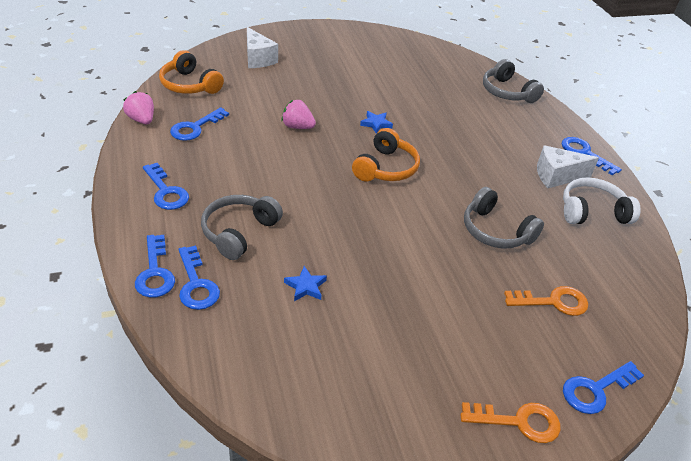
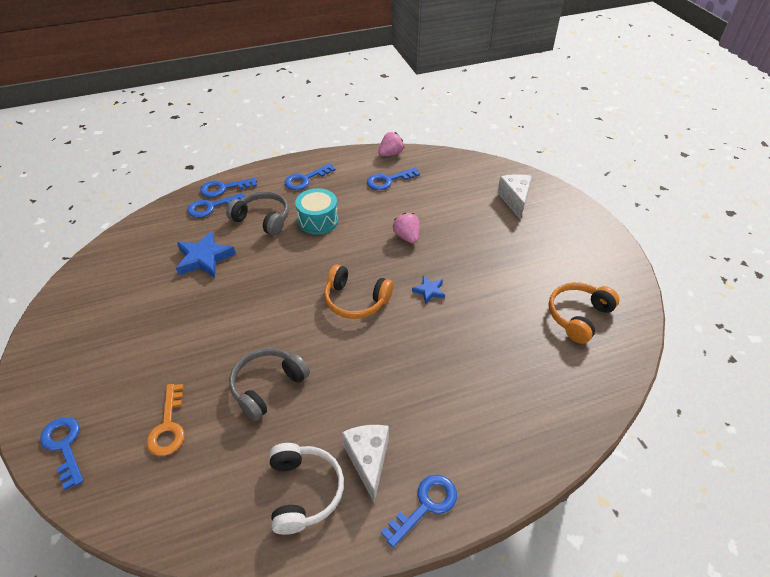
camera: 90 degrees right, 5 degrees up
(189, 85) = (450, 168): orange headphones -> orange headphones (578, 316)
(195, 127) = (388, 180): blue key -> blue key turned 60 degrees counterclockwise
(254, 185) = (318, 220): none -> turquoise drum
(258, 59) = (515, 200): white cheese -> white cheese turned 120 degrees clockwise
(297, 127) = (407, 237): pink strawberry -> pink strawberry turned 45 degrees counterclockwise
(306, 286) = (204, 258): blue star -> blue star, size x1.85
(507, 92) = (549, 423): grey headphones -> none
(518, 422) = (52, 384): orange key -> none

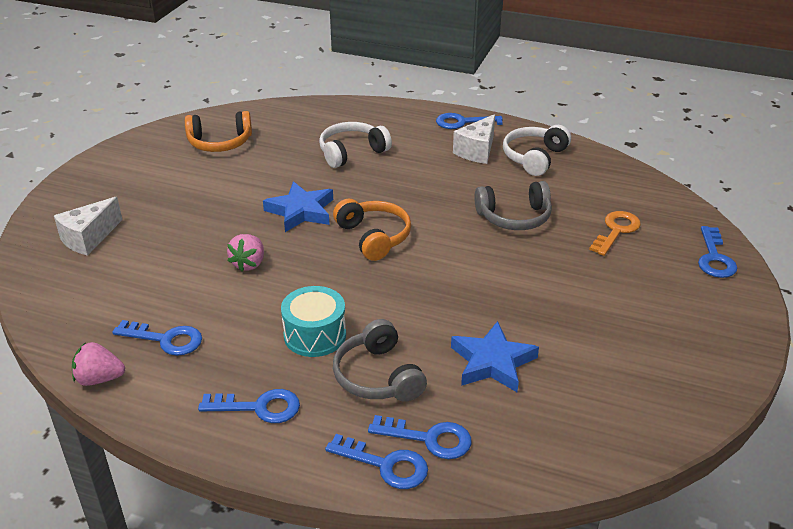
camera: 140 degrees left, 10 degrees down
(429, 291) = (301, 211): blue star -> blue star, size x1.85
(471, 376) = (352, 152): none -> white headphones

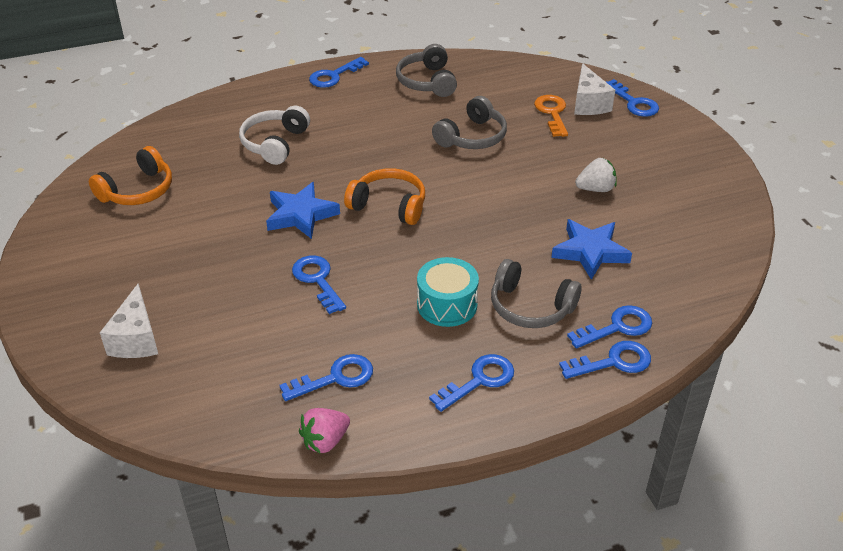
camera: 40 degrees left, 5 degrees up
(249, 264) = (318, 280): pink strawberry -> blue key
(477, 151) = (377, 95): white cheese -> white cheese (588, 103)
(534, 157) = (427, 82): white headphones -> grey headphones
(571, 313) = (595, 189): none -> white strawberry

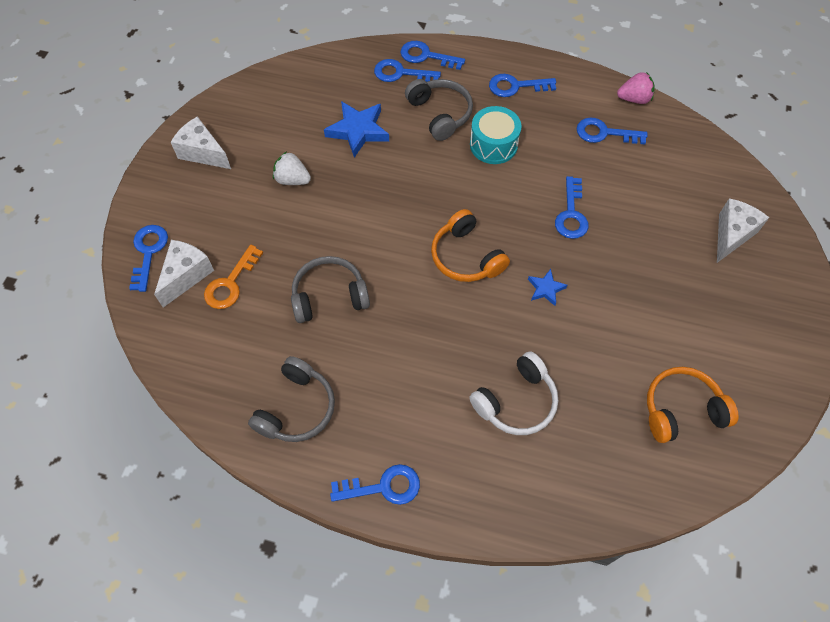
camera: 145 degrees left, 20 degrees up
(301, 215) = (545, 289): blue star -> blue star, size x0.54
(694, 172) = (203, 153): none -> white cheese

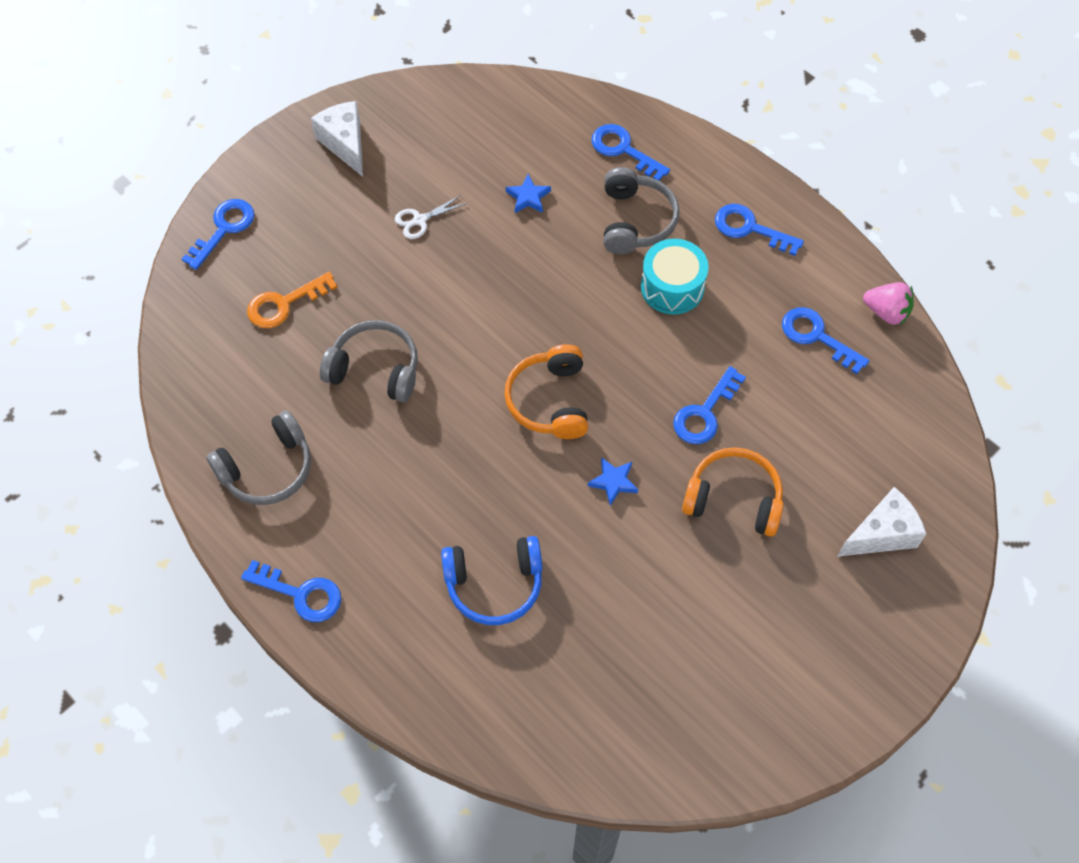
camera: 30 degrees right, 0 degrees up
(186, 276) = (245, 273): white cheese -> none
(292, 179) = (420, 220): white strawberry -> white scissors
(358, 131) = (528, 197): blue star -> blue star, size x0.54
(426, 56) = (668, 142): blue key -> none
(516, 401) = (494, 584): white headphones -> blue headphones
(681, 410) = (669, 692): orange headphones -> orange headphones (733, 499)

